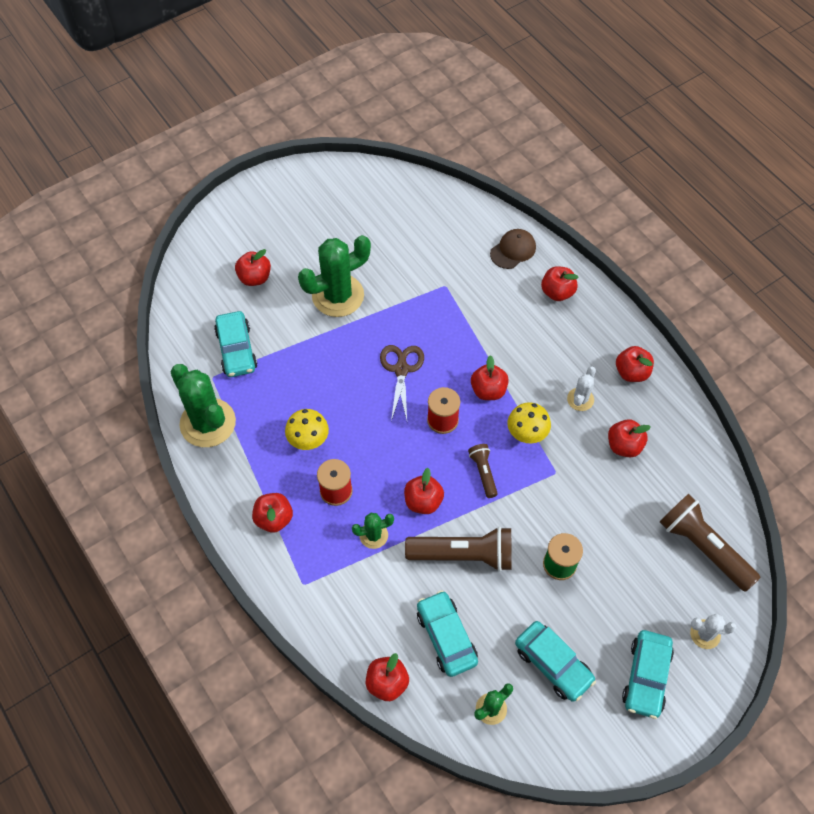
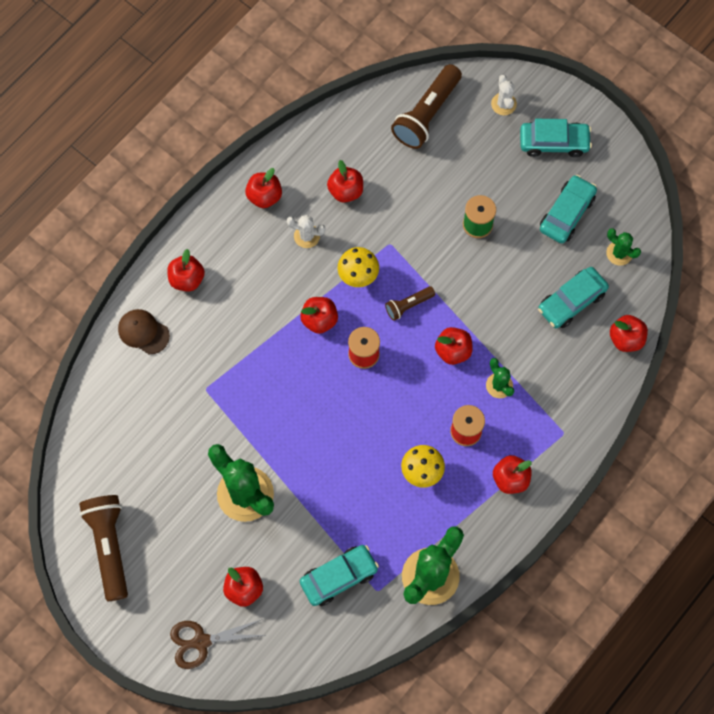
camera: 105 degrees left, 10 degrees up
(401, 369) = (318, 406): brown scissors -> brown scissors (201, 641)
(463, 555) = (494, 304): brown flashlight -> brown flashlight (109, 546)

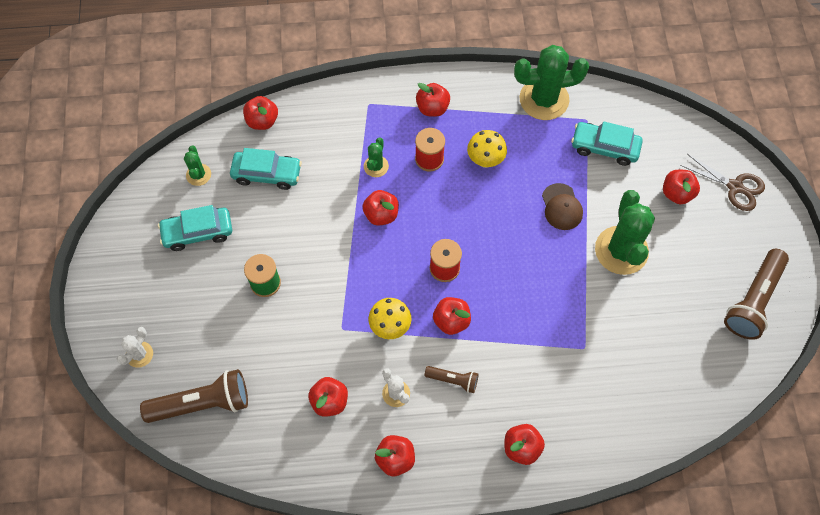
camera: 135 degrees left, 5 degrees down
(143, 332) = (594, 436): brown cap -> brown cap (561, 207)
(408, 305) = (377, 272): brown flashlight -> brown flashlight (453, 380)
(554, 142) = (143, 290): turquoise car -> none

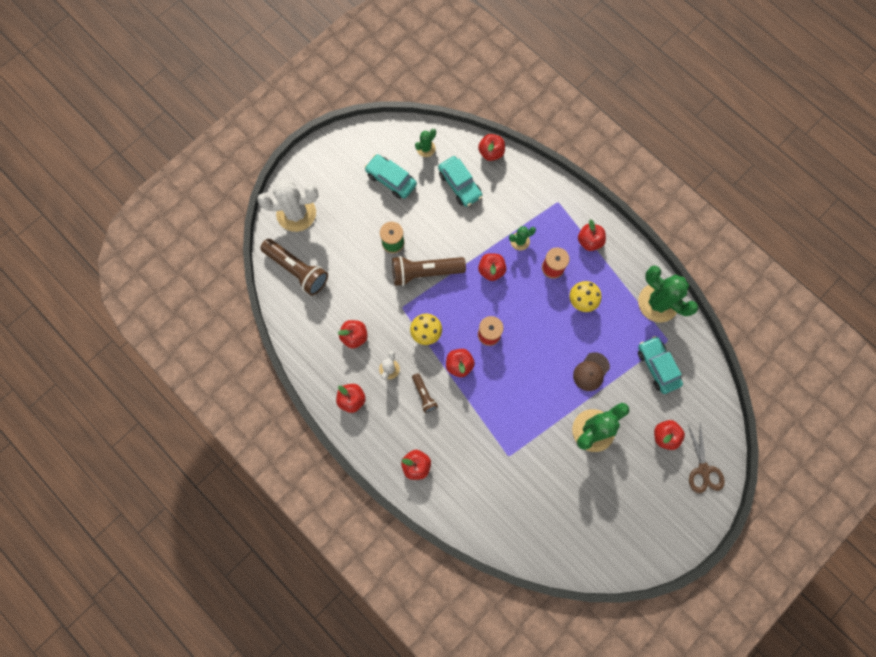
camera: 50 degrees right, 10 degrees up
(139, 354) = (296, 213): white cactus -> white cactus, size x2.04
(753, 300) = (630, 537): brown flashlight -> brown flashlight (425, 272)

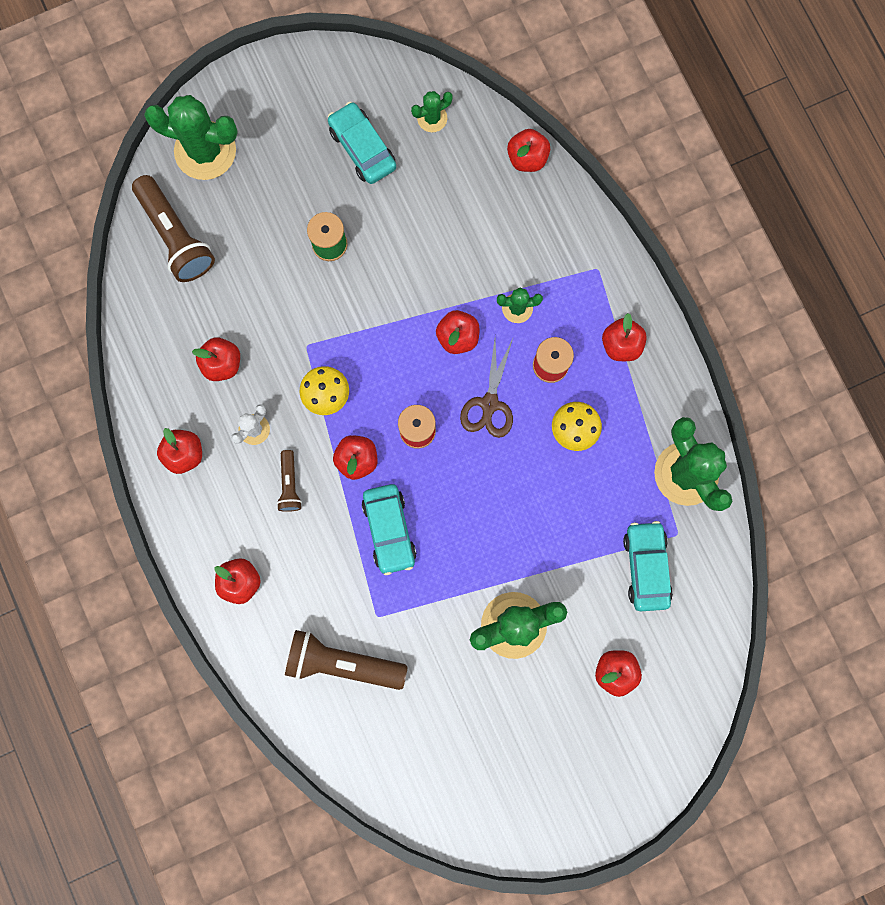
camera: 20 degrees right, 5 degrees up
(296, 213) = (205, 151): white cactus -> green cactus
(425, 272) = (359, 305): brown flashlight -> brown flashlight (342, 662)
(460, 185) = (461, 191): turquoise car -> turquoise car (389, 530)
(591, 372) = (545, 539): brown cap -> none
(703, 470) = (651, 740): brown scissors -> brown scissors (489, 403)

